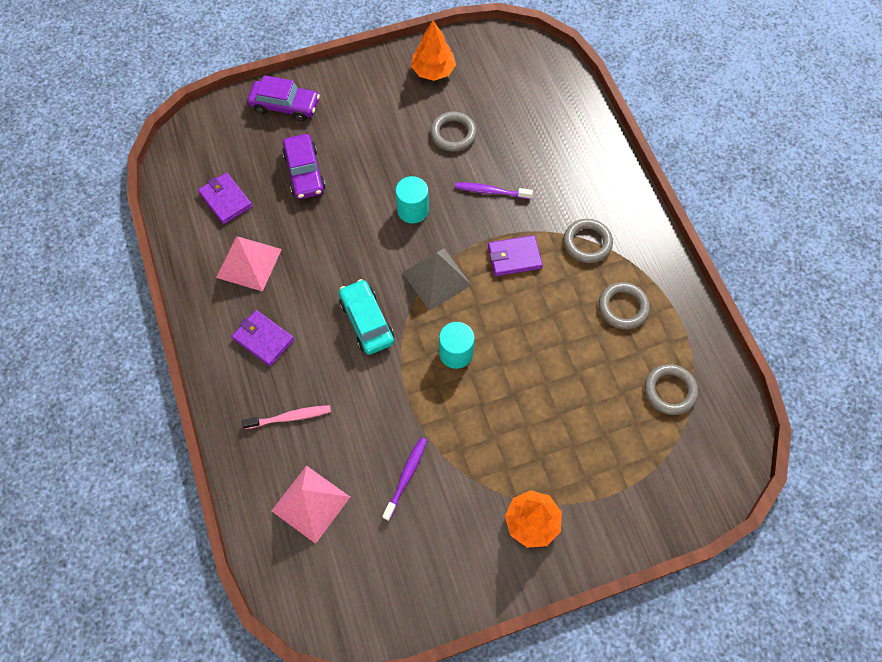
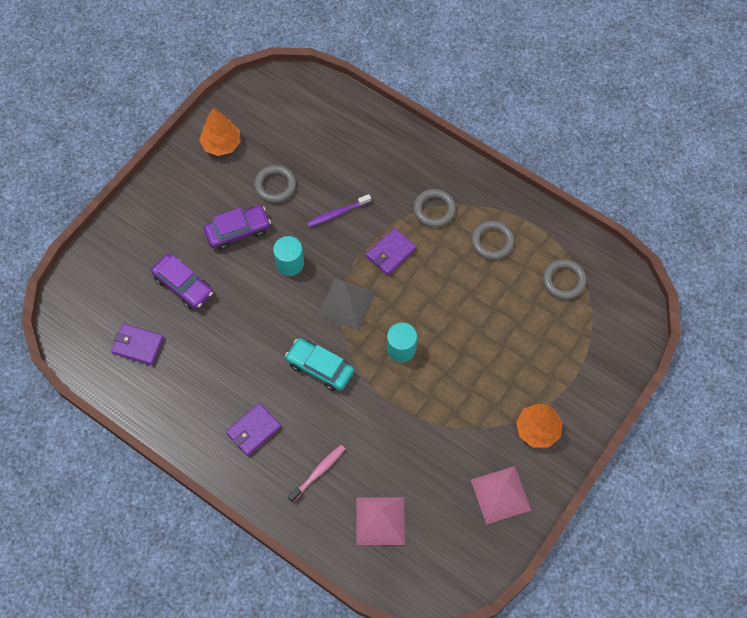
camera: 35 degrees left, 0 degrees up
(249, 263) = (196, 382): pink pyramid -> pink pyramid (500, 494)
(263, 339) = (253, 430): purple wallet -> purple wallet turned 45 degrees counterclockwise
(285, 105) = (124, 242): purple car -> purple car (238, 231)
(406, 477) = (432, 457): purple toothbrush -> none

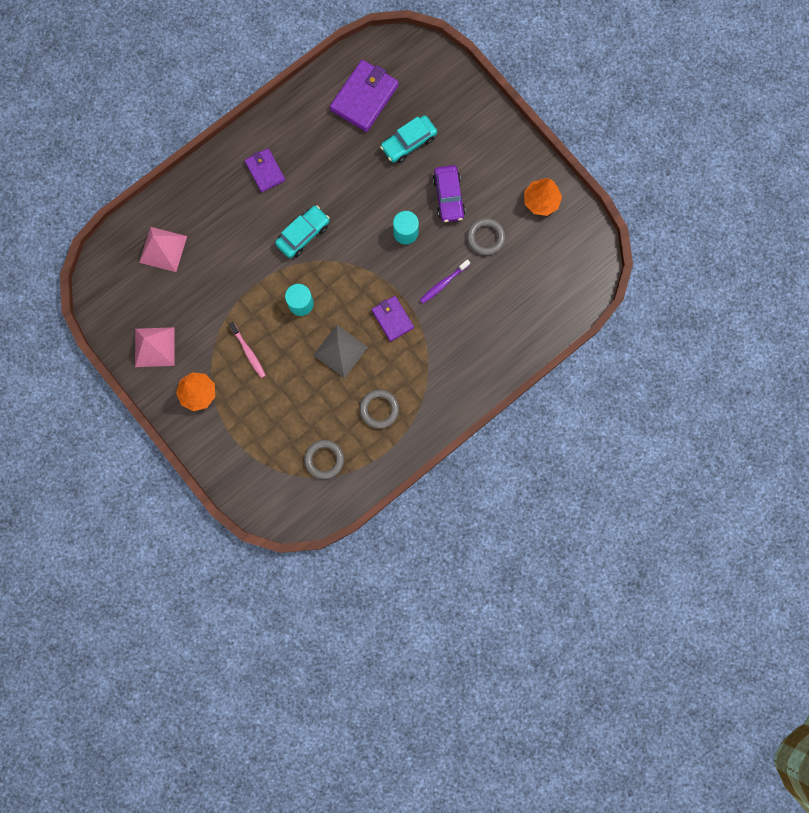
camera: 105 degrees right, 15 degrees up
(138, 345) = (364, 97): purple wallet -> purple wallet, size x1.65
(183, 285) = (409, 142): purple car -> turquoise car
(318, 472) = (216, 212): pink toothbrush -> pink toothbrush (248, 352)
(337, 213) = (443, 283): purple toothbrush -> purple toothbrush turned 120 degrees counterclockwise
(346, 304) = (354, 270): grey pyramid -> grey pyramid (340, 351)
(434, 210) = (424, 368): grey ring -> none

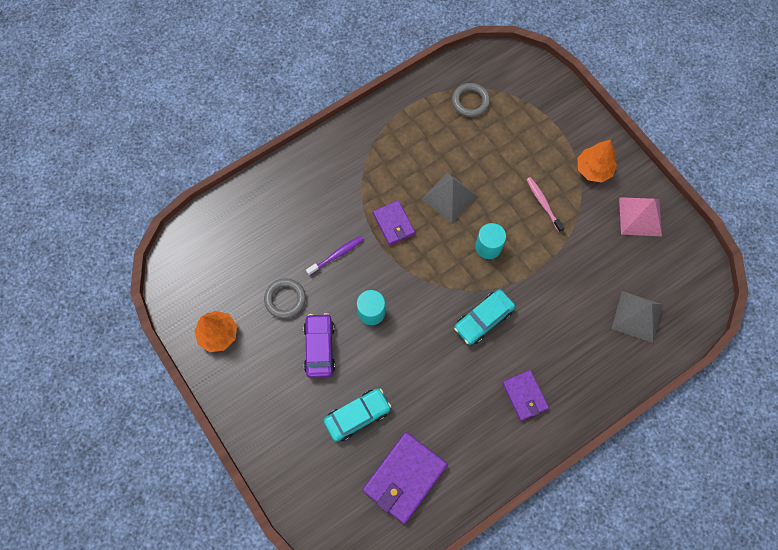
camera: 175 degrees left, 10 degrees down
(163, 249) = (637, 316): pink pyramid -> grey pyramid
(379, 409) = (414, 141): grey ring -> none

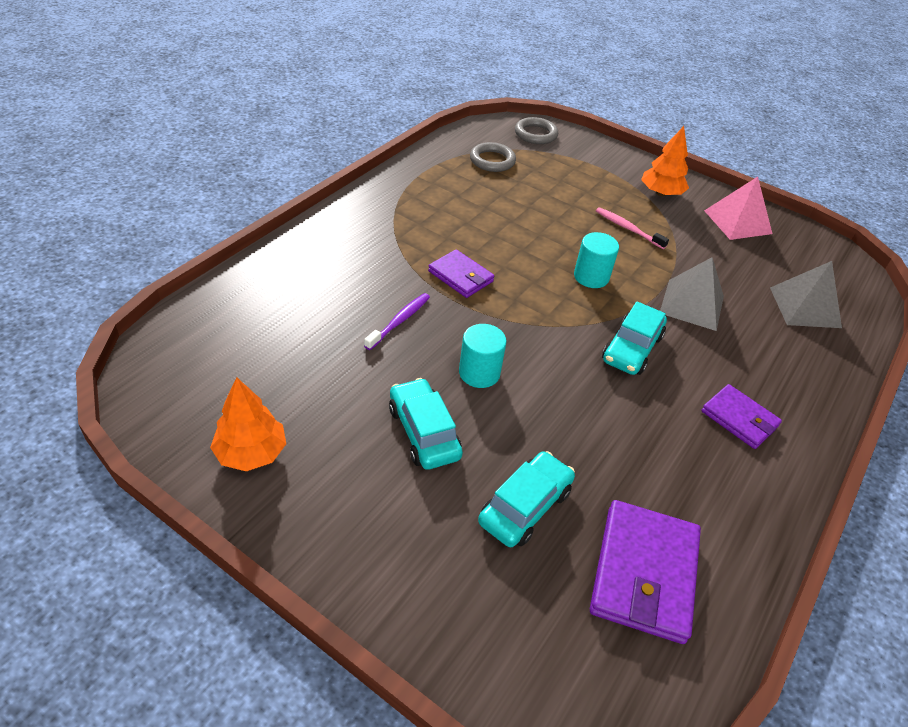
camera: 25 degrees left, 25 degrees down
(285, 299) = (345, 385): grey ring -> grey ring (535, 134)
(319, 348) = (423, 432): purple car -> turquoise car
(449, 197) = (516, 241): grey pyramid -> grey pyramid (691, 304)

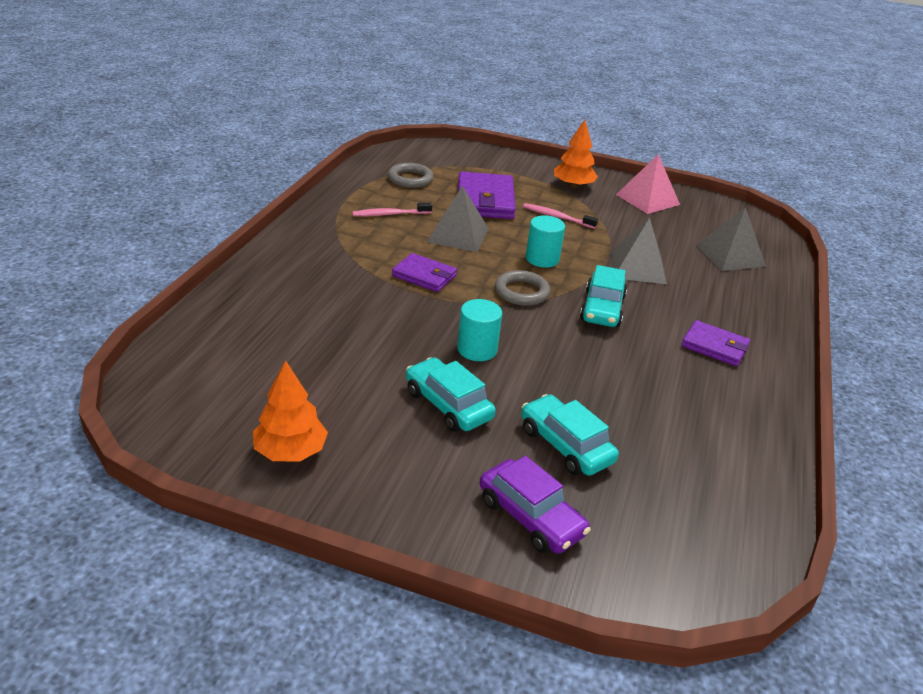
camera: 15 degrees left, 10 degrees down
(399, 321) = (383, 320): purple toothbrush -> none
(454, 583) = (531, 517): none -> purple car
(455, 199) = (390, 214): none -> pink toothbrush
(514, 234) = (458, 235): none -> grey pyramid
(525, 506) = (565, 445): turquoise car -> turquoise car turned 60 degrees counterclockwise
(535, 134) = (440, 153): grey ring -> grey ring (521, 292)
(644, 573) = (689, 475): purple wallet -> purple wallet (485, 200)

